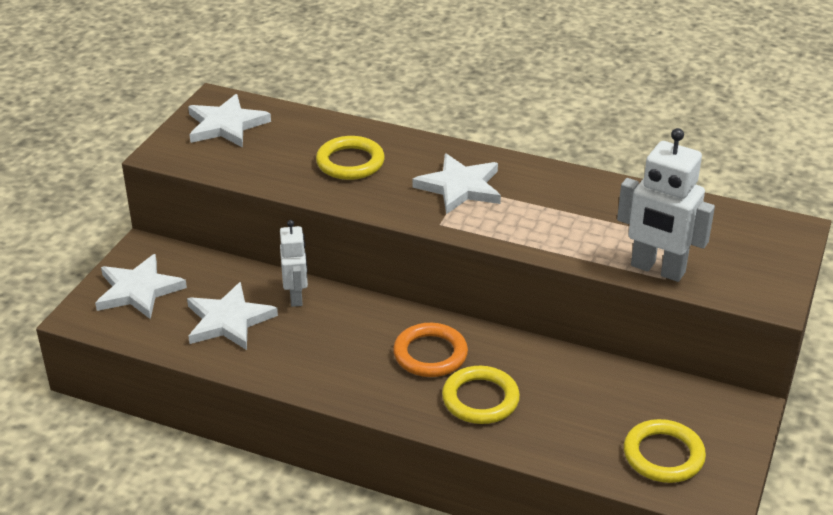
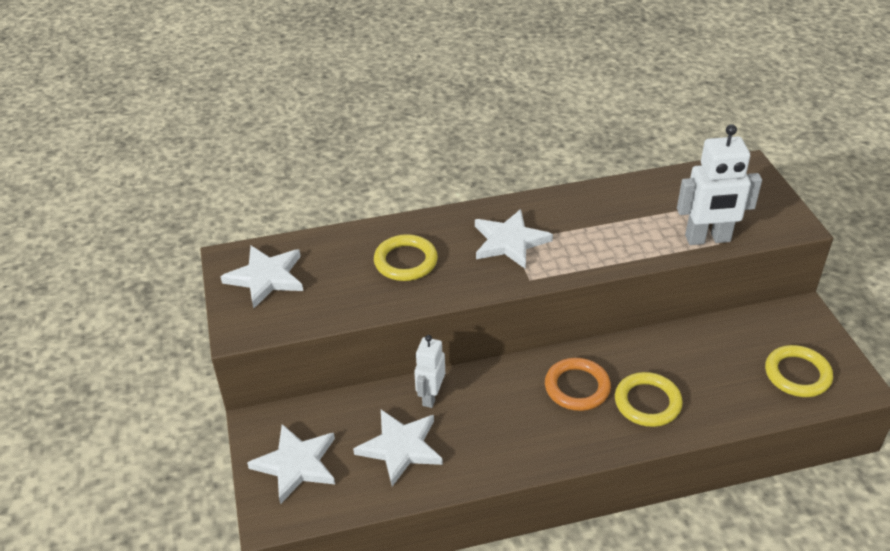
camera: 35 degrees left, 5 degrees up
(296, 297) = (430, 396): white robot -> white robot turned 120 degrees counterclockwise

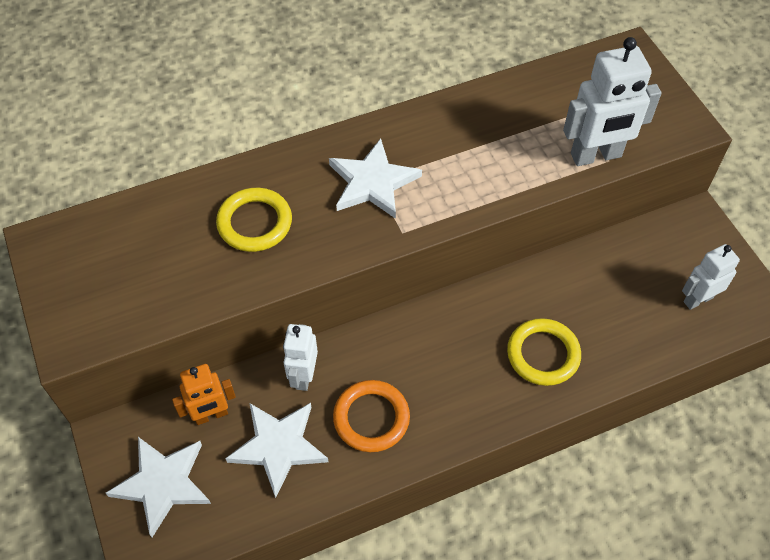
camera: 10 degrees left, 15 degrees up
(266, 277) = (90, 264): white star -> none
(346, 417) = (211, 415): none -> orange robot
(577, 387) = (464, 344): orange ring -> orange ring (371, 418)
(797, 374) = (698, 299): yellow ring -> white robot

